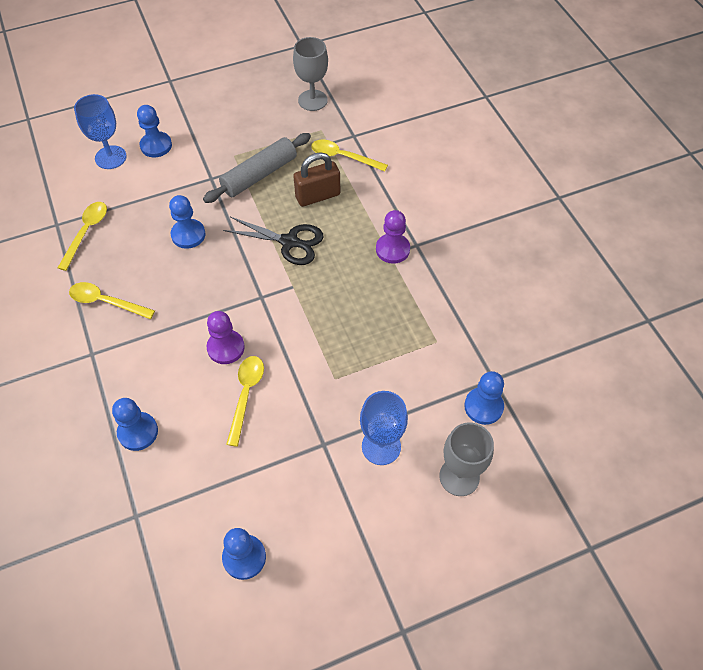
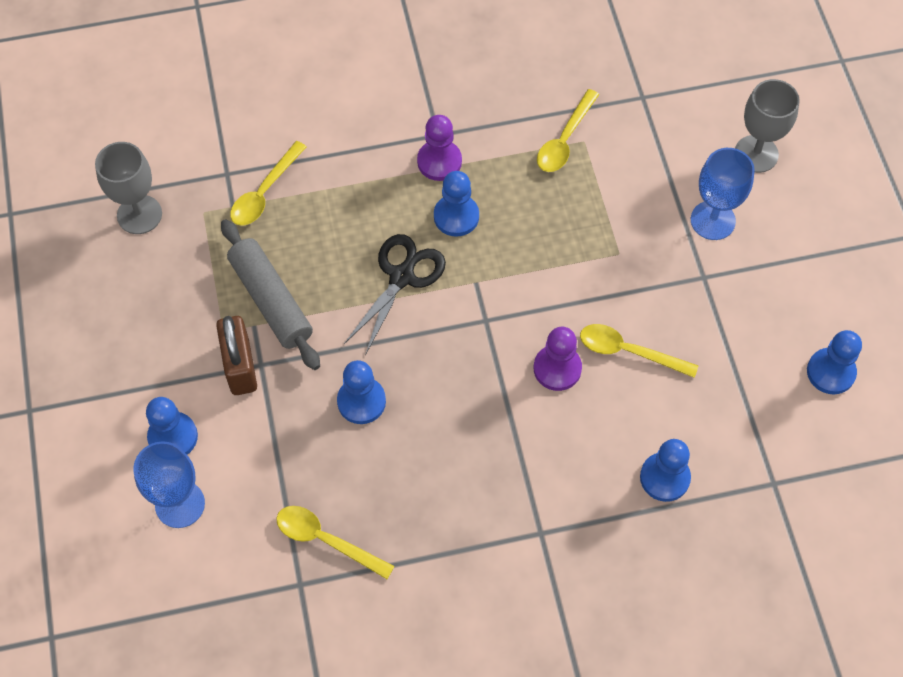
camera: 80 degrees left, 5 degrees up
(106, 302) = (458, 513): yellow spoon -> yellow spoon (565, 140)
(317, 196) = (328, 233): brown padlock -> brown padlock (240, 366)
(483, 406) = (675, 114): blue pawn -> blue pawn (456, 216)

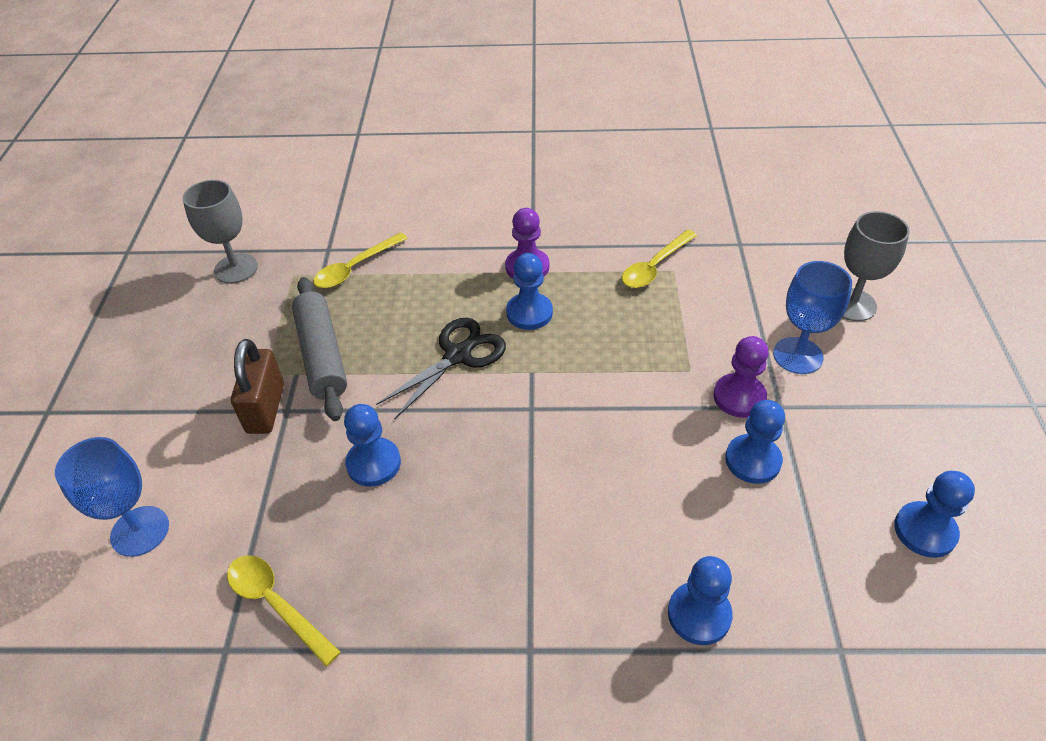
camera: 15 degrees right, 15 degrees down
(173, 437) = (168, 462): blue pawn -> blue pawn (752, 460)
(557, 368) = (596, 469): purple pawn -> purple pawn (739, 397)
(628, 351) = (681, 466): yellow spoon -> none

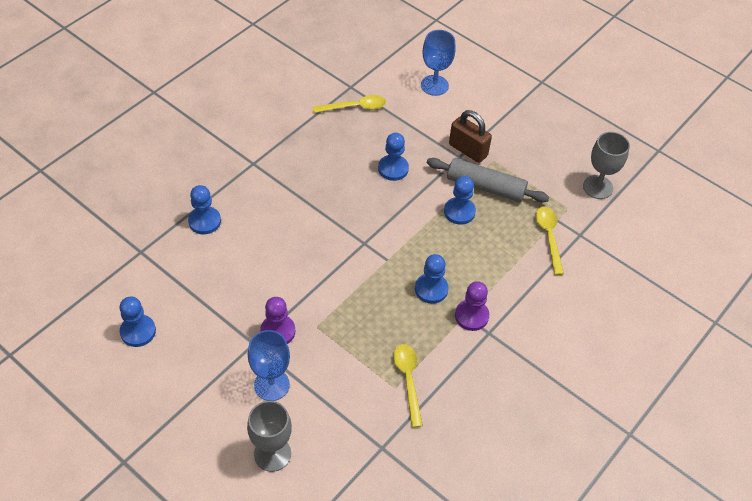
camera: 125 degrees right, 5 degrees up
(458, 355) = (430, 238): black scissors -> none
(752, 460) = (241, 302): blue pawn -> blue pawn (459, 212)

